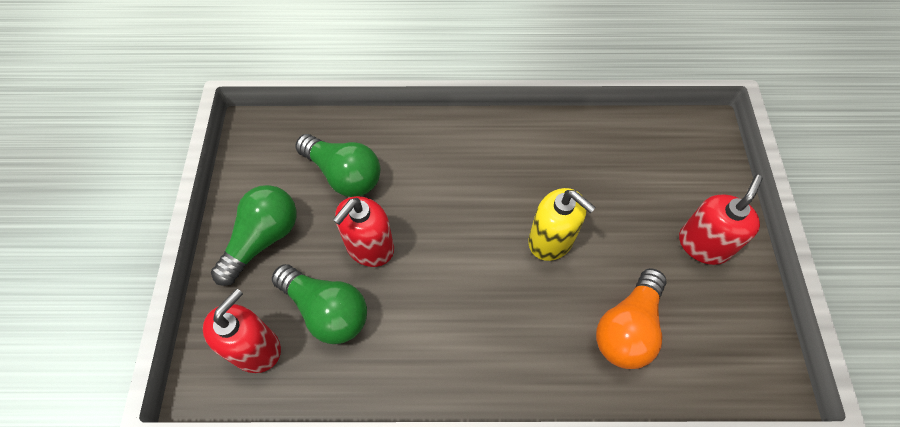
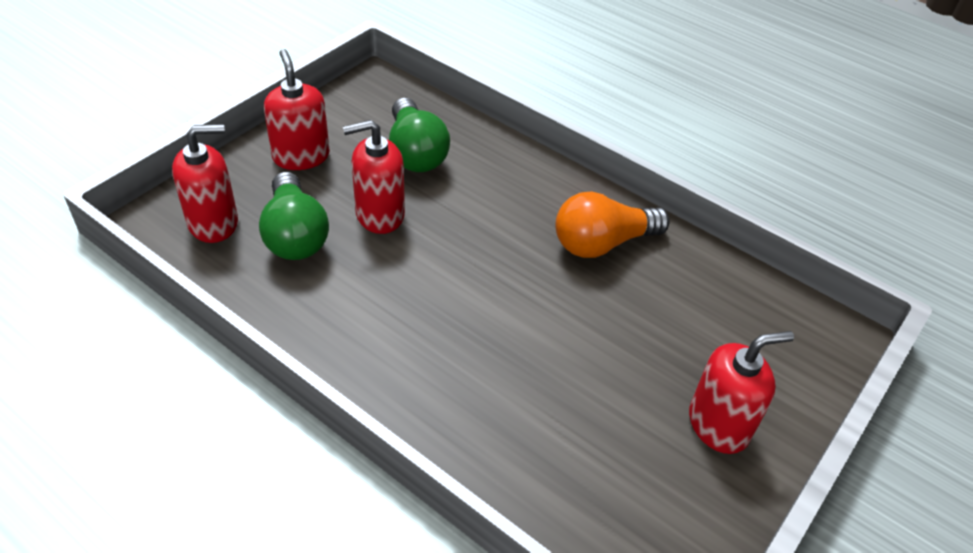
camera: 35 degrees right, 15 degrees down
(263, 239) = (301, 156): green light bulb -> red soap dispenser
(551, 240) = (553, 315): yellow soap dispenser -> none
(627, 328) = (553, 434): orange light bulb -> orange light bulb (602, 243)

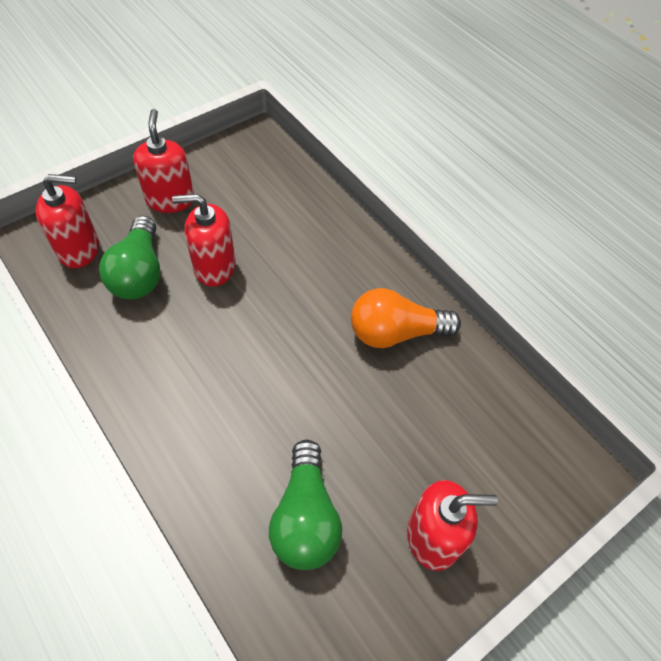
camera: 15 degrees right, 10 degrees up
(415, 152) = (265, 213): green light bulb -> green light bulb (305, 517)

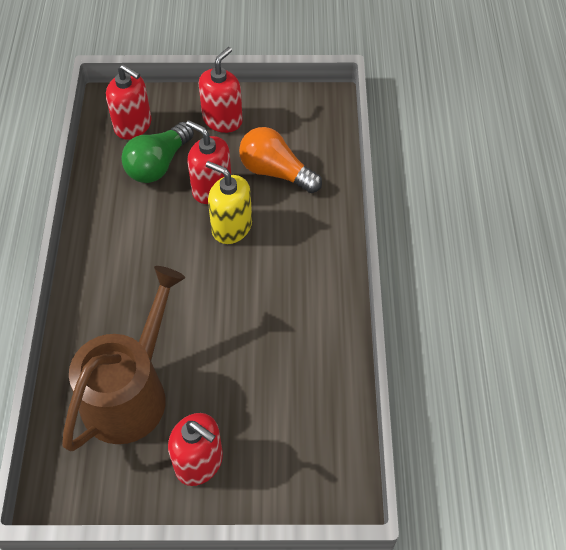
camera: 40 degrees right, 0 degrees up
(265, 292) = (231, 227): none -> yellow soap dispenser
(305, 517) = (130, 393): green light bulb -> brown watering can
(395, 333) = (299, 312): orange light bulb -> orange light bulb (276, 172)

